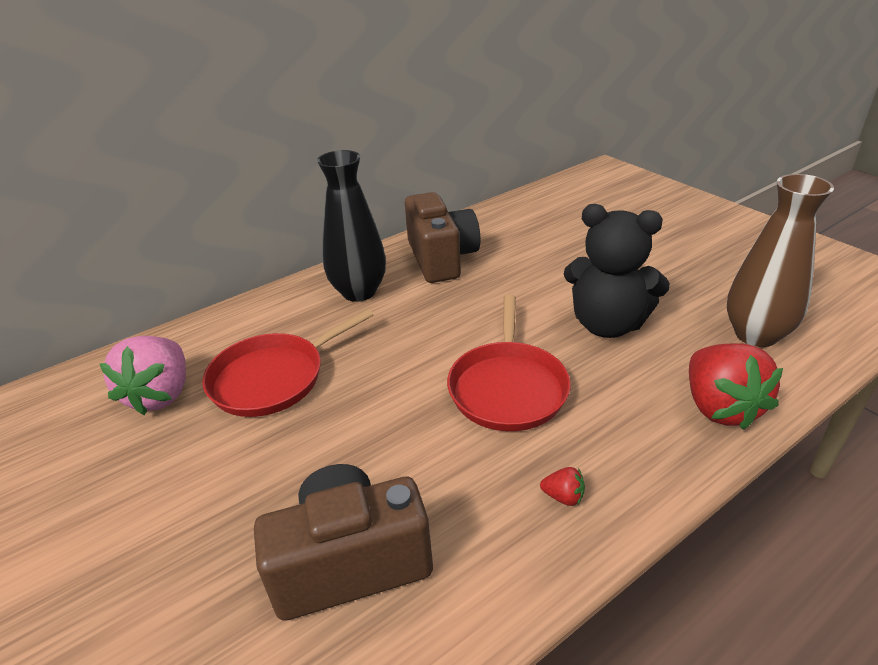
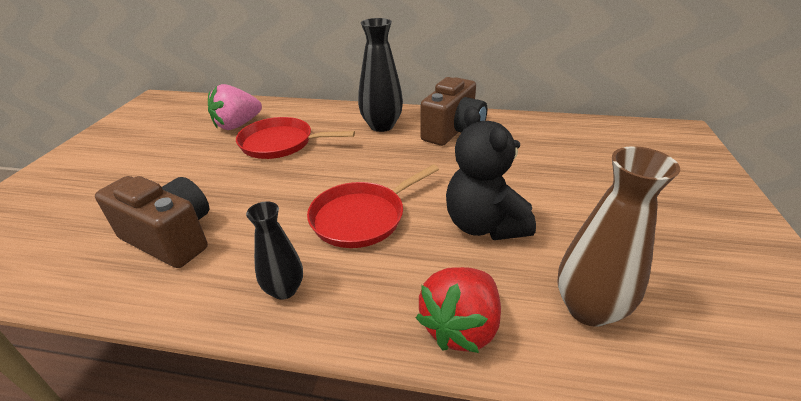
camera: 45 degrees right, 0 degrees up
(563, 497) = (284, 290): red strawberry -> black vase

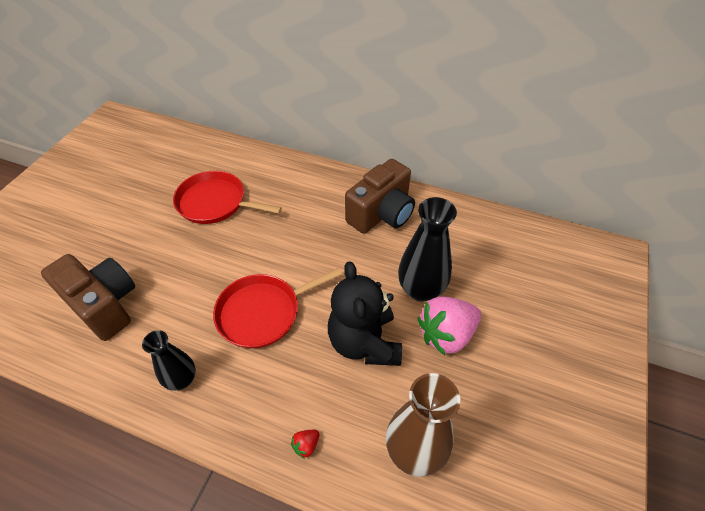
camera: 10 degrees right, 15 degrees up
(237, 125) = (181, 169): pink strawberry -> pink strawberry (446, 334)
(381, 126) = (315, 194): black vase -> black vase (421, 289)
(460, 327) = (306, 445): red strawberry -> red strawberry, size x0.40

